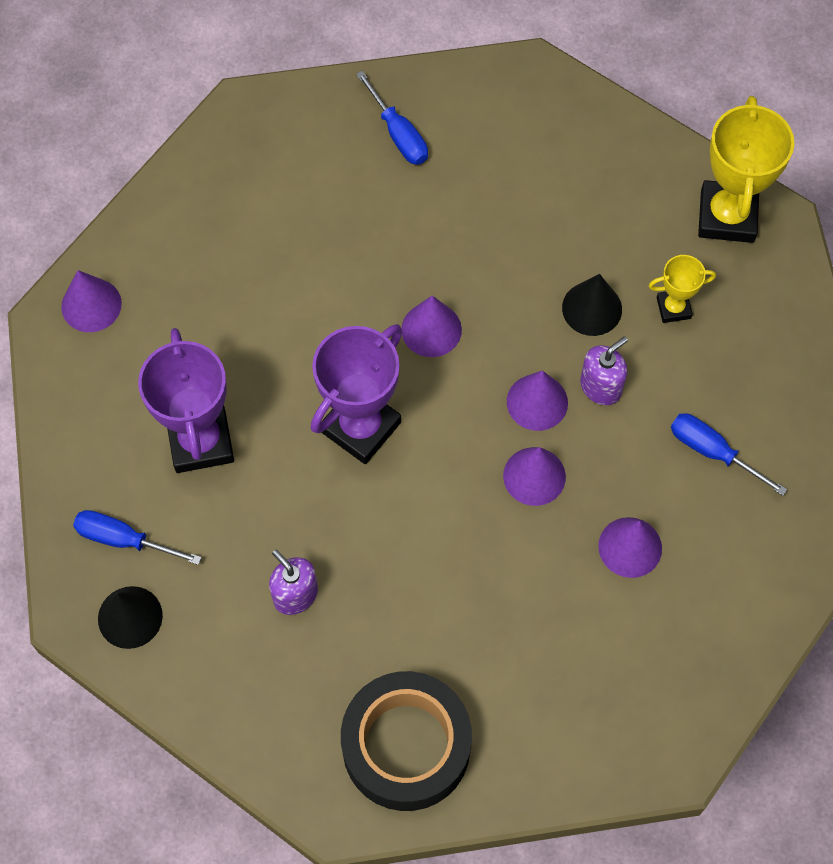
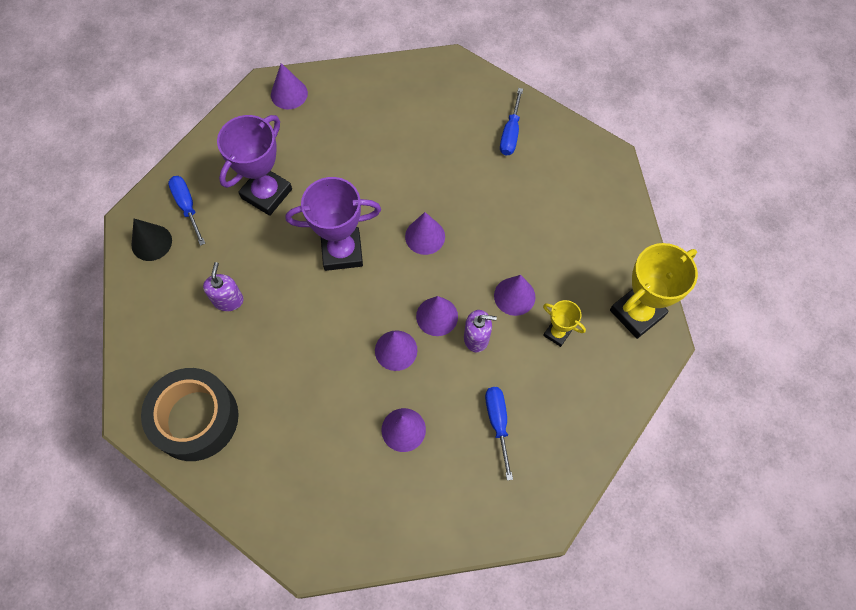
camera: 45 degrees right, 0 degrees up
(592, 308) = (514, 296): black cone -> purple cone

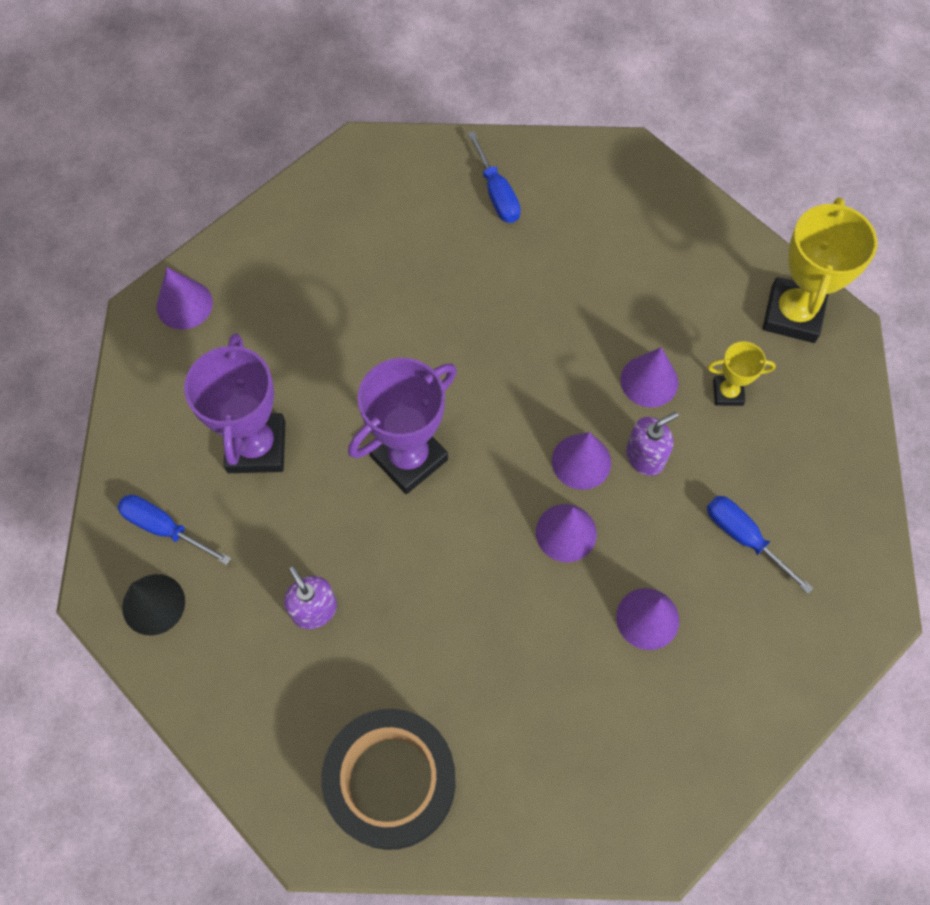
camera: 35 degrees left, 0 degrees up
(425, 236) = (493, 376): purple cone -> none

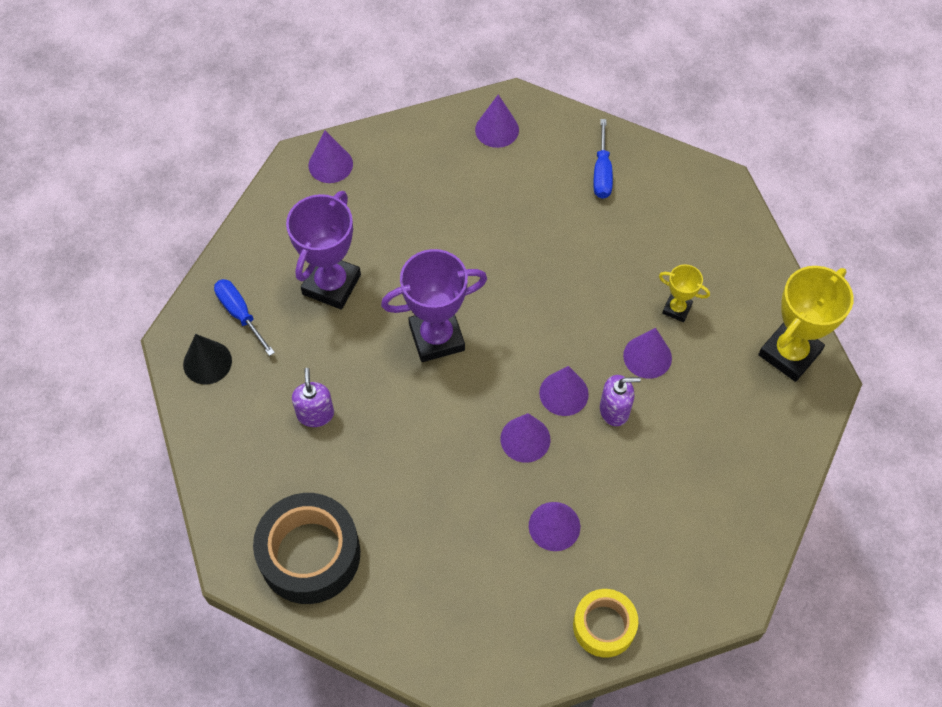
camera: 25 degrees right, 5 degrees down
(356, 189) = (497, 129): none -> purple cone
(728, 393) = (705, 390): yellow trophy -> yellow trophy (677, 309)
(743, 537) = (659, 500): blue screwdriver -> none
(757, 708) = (604, 626): none -> yellow tape

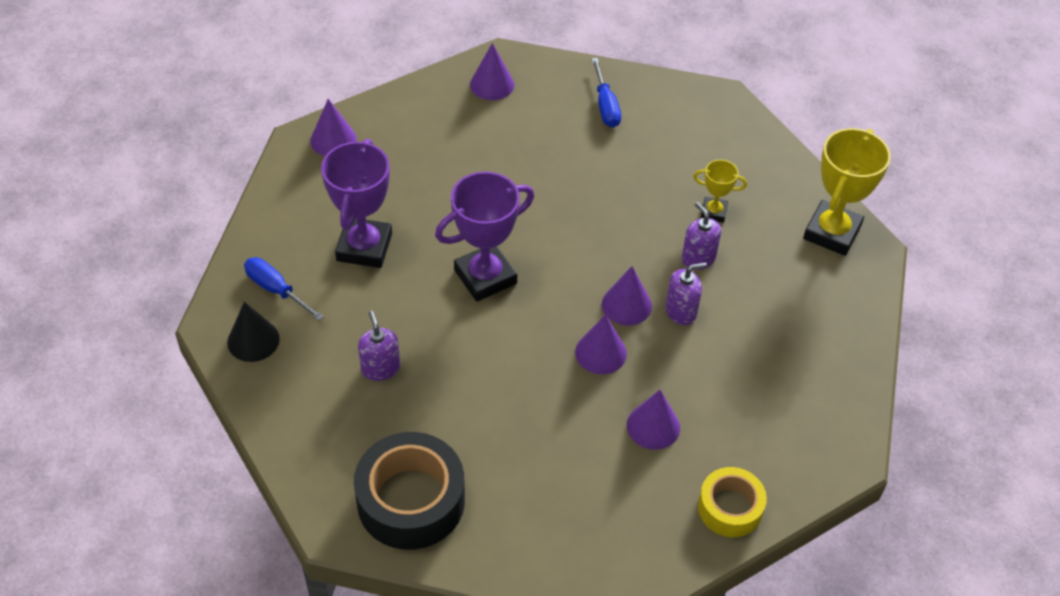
camera: 15 degrees left, 10 degrees down
(647, 356) = (698, 258): purple cone -> purple soap dispenser

